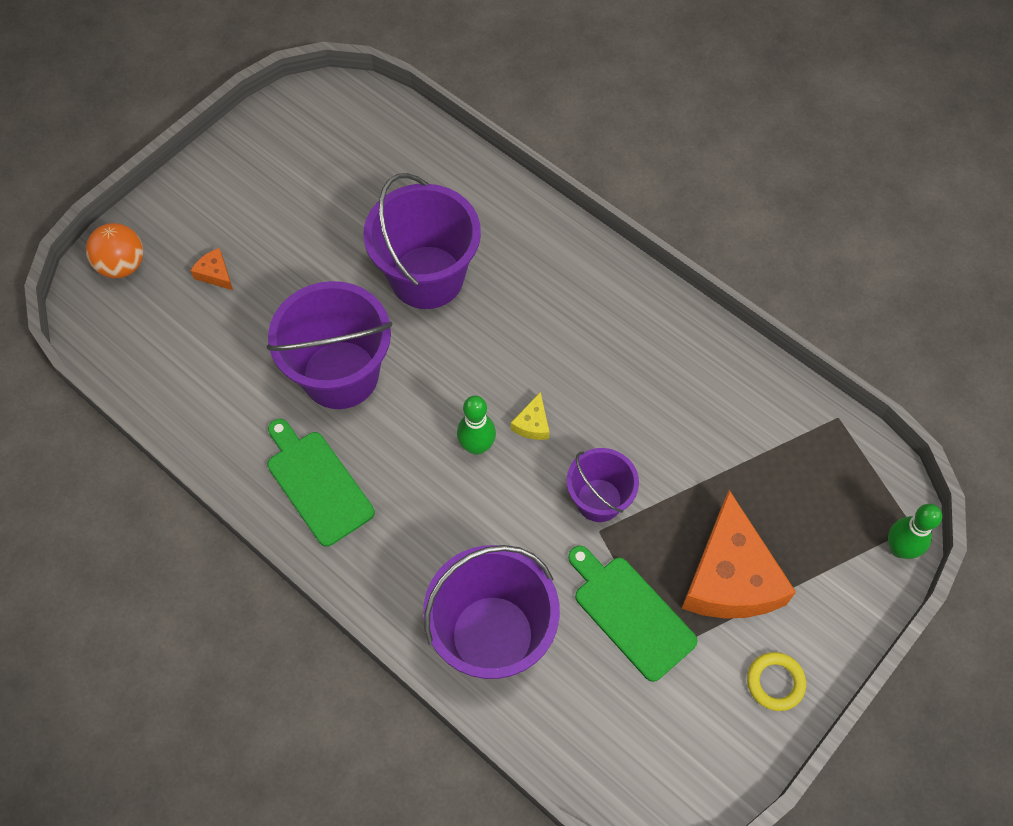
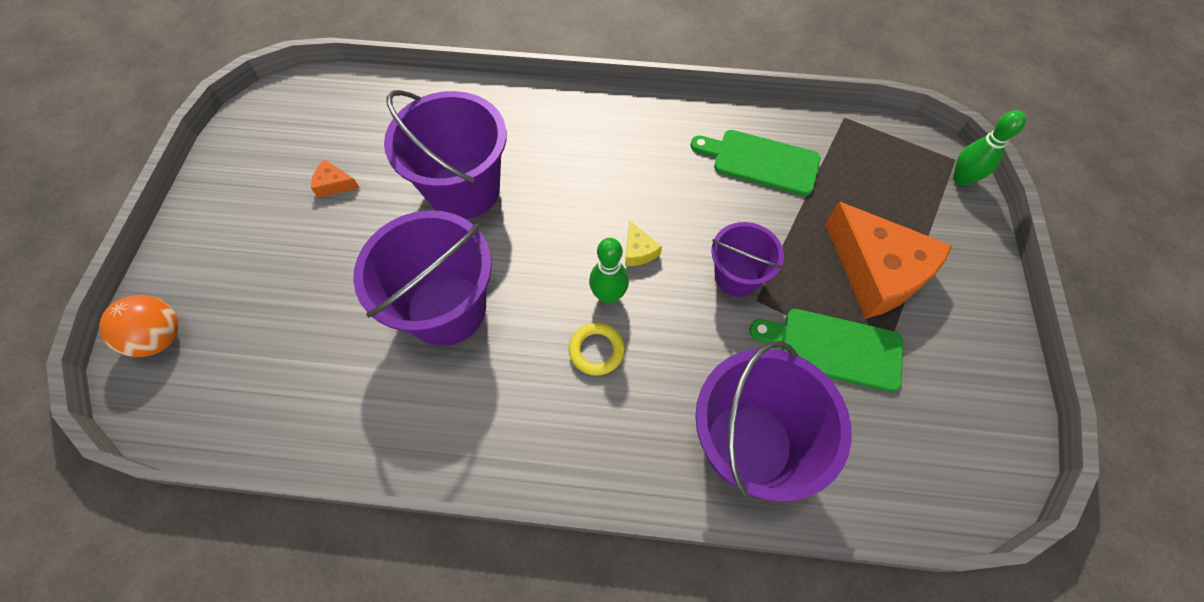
camera: 35 degrees left, 0 degrees up
(215, 274) = (265, 292): orange cheese -> orange cheese (334, 184)
(317, 484) = (494, 416): green cutting board -> green cutting board (761, 162)
(775, 682) = (976, 328): yellow ring -> yellow ring (596, 350)

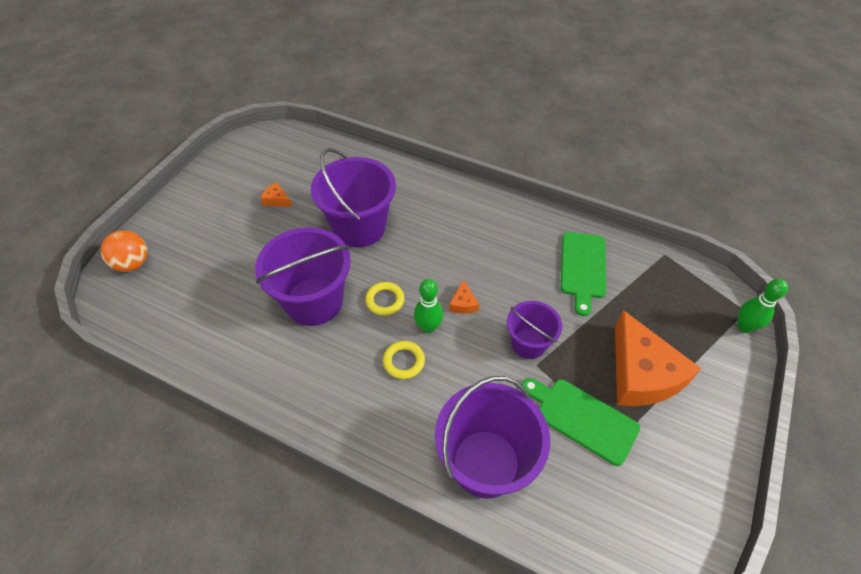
camera: 20 degrees right, 10 degrees down
(539, 278) = (385, 300): none -> yellow ring
(638, 251) = (463, 303): yellow cheese -> orange cheese
(761, 162) = (583, 268): green cutting board -> green cutting board turned 120 degrees counterclockwise

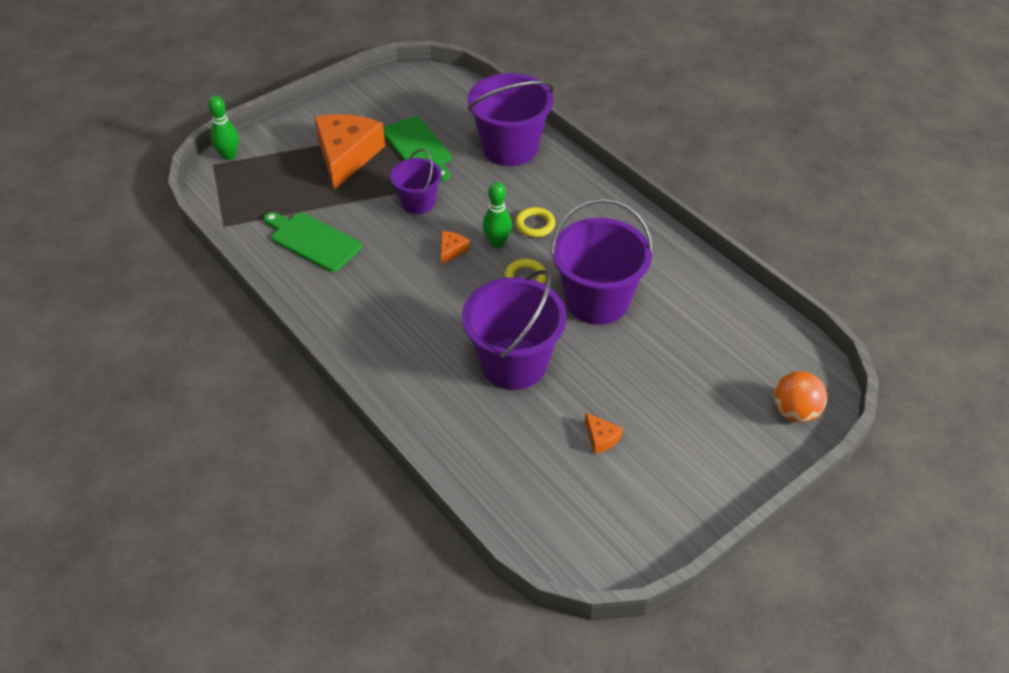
camera: 155 degrees left, 5 degrees down
(583, 268) = (312, 241): green cutting board -> green cutting board turned 90 degrees counterclockwise

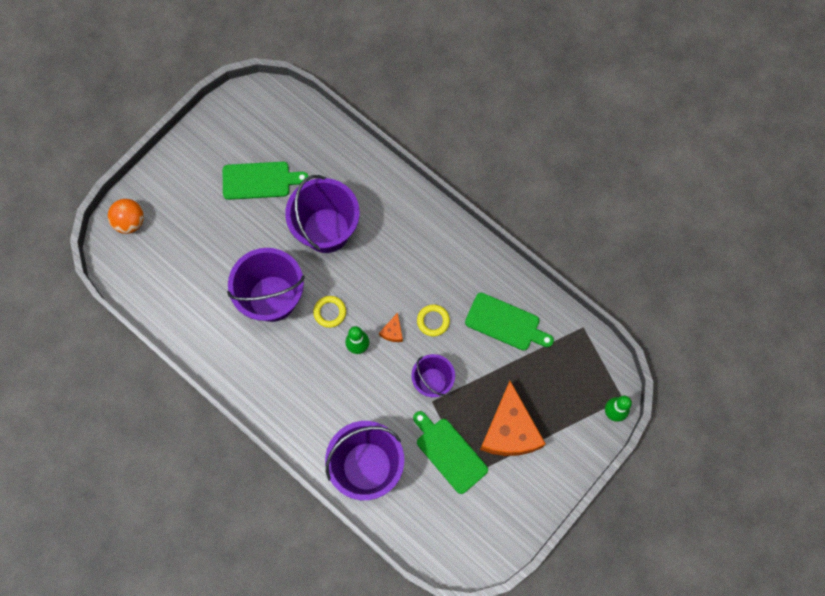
camera: 170 degrees right, 25 degrees up
(535, 225) = (330, 371): yellow ring -> yellow ring (433, 321)
(601, 438) = (259, 180): orange cheese -> green cutting board

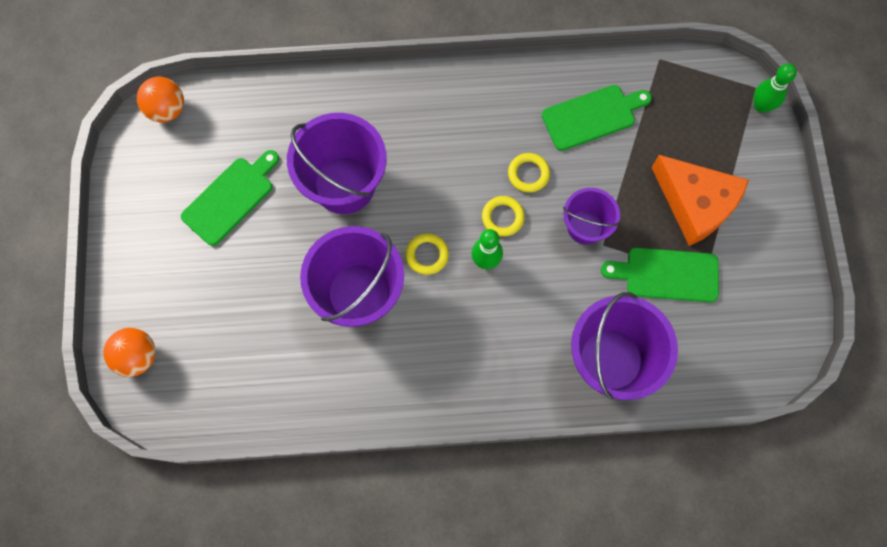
camera: 45 degrees left, 0 degrees up
(276, 98) = (167, 109): none -> orange ball
(392, 331) = (502, 217): orange cheese -> yellow ring

